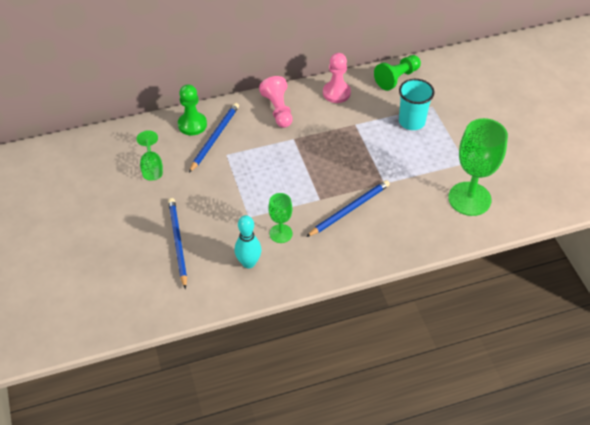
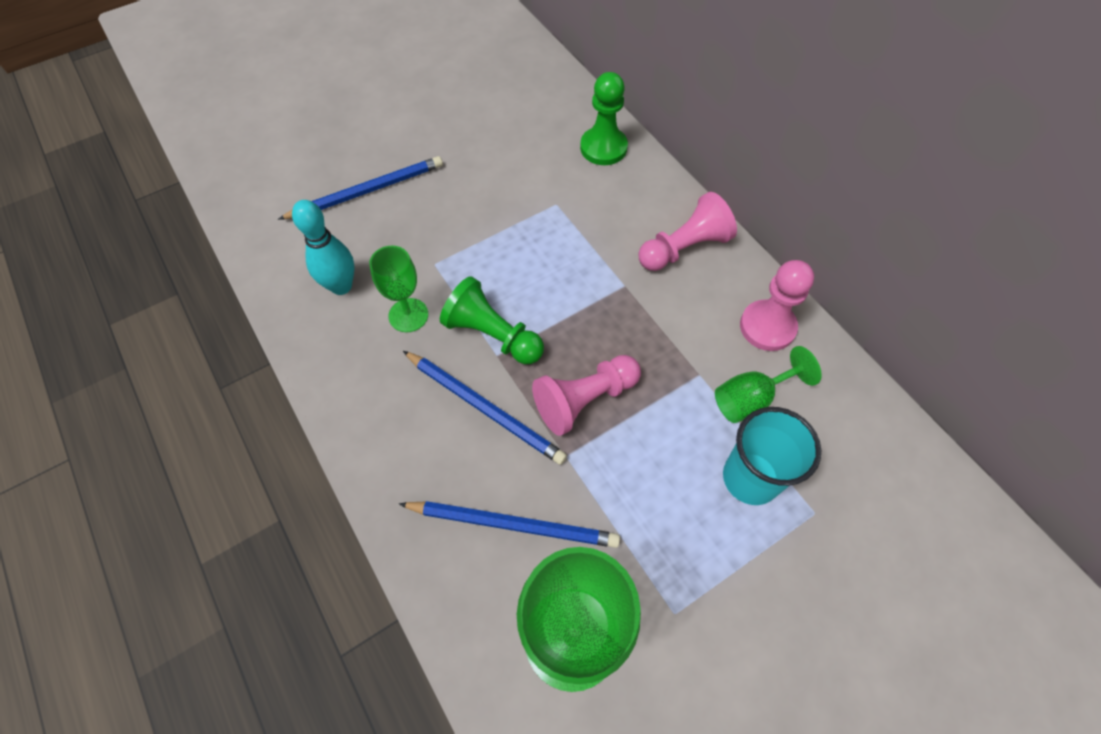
camera: 75 degrees right, 10 degrees up
(151, 167) = (502, 125): green goblet -> green goblet (751, 399)
(215, 138) = (586, 181): blue pencil -> blue pencil (513, 524)
(356, 169) = (584, 400): none -> pink pawn
(397, 78) = (862, 426): green pawn -> green pawn (492, 335)

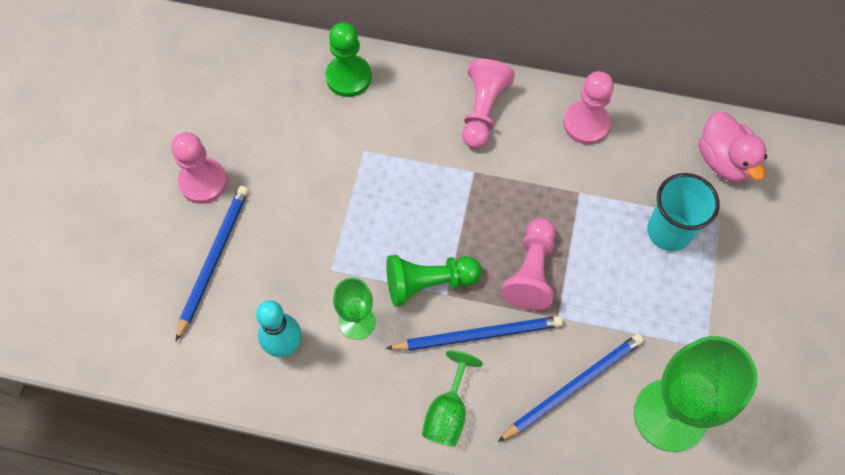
camera: 45 degrees left, 5 degrees up
(421, 138) = (203, 182): none -> pink pawn
(751, 399) = (622, 181): green goblet -> green goblet (448, 412)
(877, 465) = (724, 161): none -> pink duck

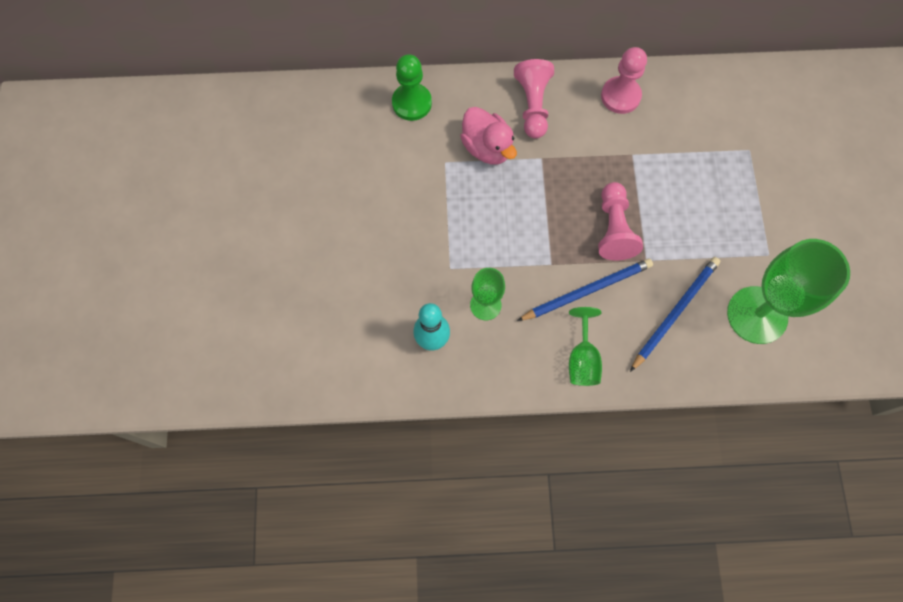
camera: 15 degrees left, 5 degrees up
(203, 182) = (317, 221): pink pawn -> none
(214, 260) = (349, 284): blue pencil -> none
(428, 283) = (533, 259): green pawn -> none
(669, 231) = (713, 169): turquoise cup -> none
(724, 161) = (739, 100): pink duck -> pink duck (487, 148)

